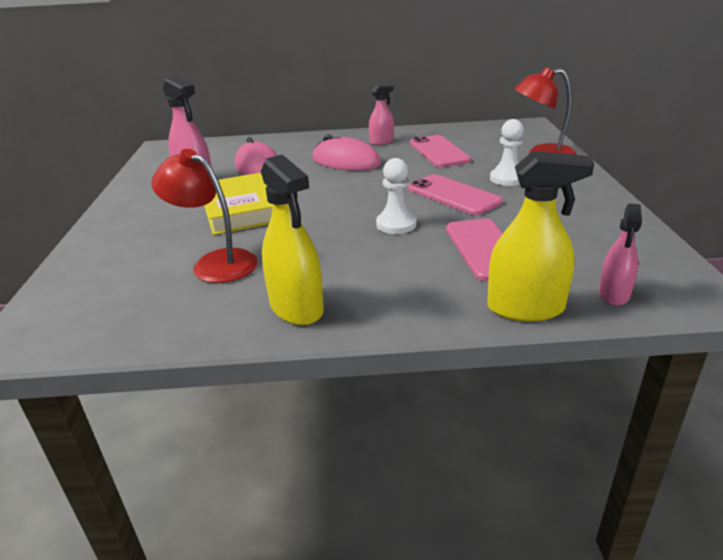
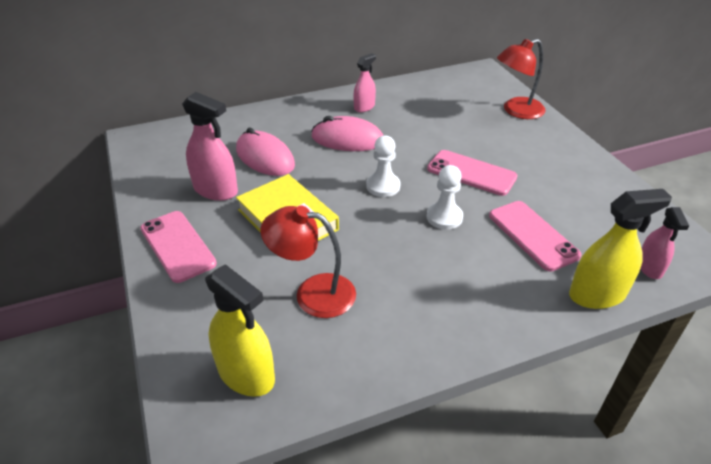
camera: 20 degrees left, 10 degrees up
(296, 308) = (422, 331): yellow spray bottle -> yellow spray bottle (246, 374)
(439, 152) = (425, 116): pink phone -> pink phone (177, 246)
(507, 179) = (504, 146): white pawn -> white pawn (383, 186)

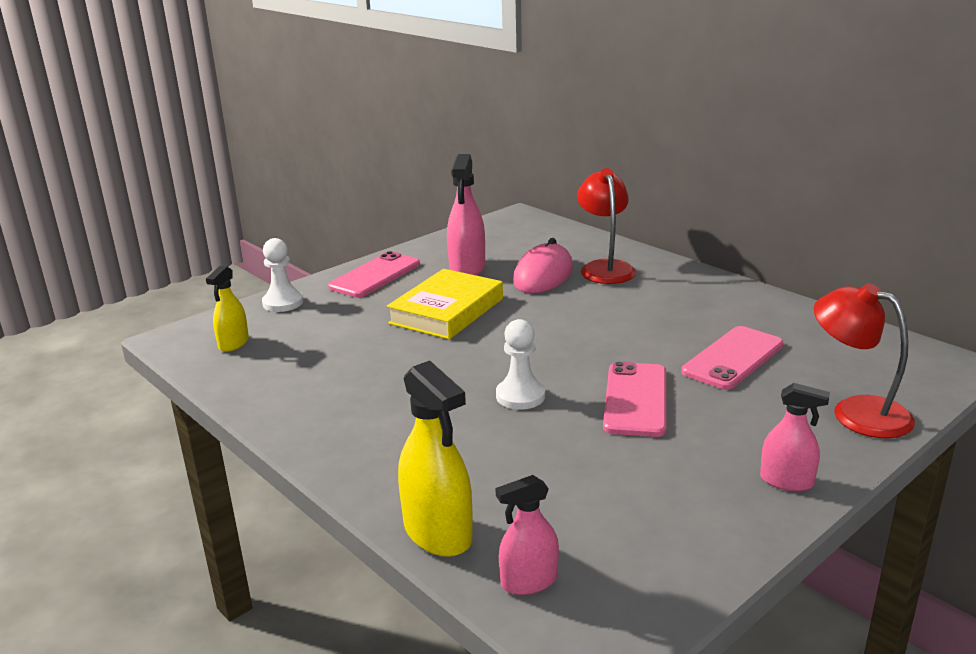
camera: 70 degrees right, 15 degrees down
(246, 374) = (233, 343): yellow spray bottle -> yellow spray bottle, size x0.62
(313, 293) = (345, 348): red lamp -> red lamp (605, 268)
(347, 139) = (626, 307): pink mouse -> none
(364, 107) = (713, 301): pink spray bottle -> pink spray bottle (786, 481)
(383, 186) = (550, 347): white pawn -> white pawn (283, 303)
(533, 235) = (531, 466): pink phone -> pink phone (733, 358)

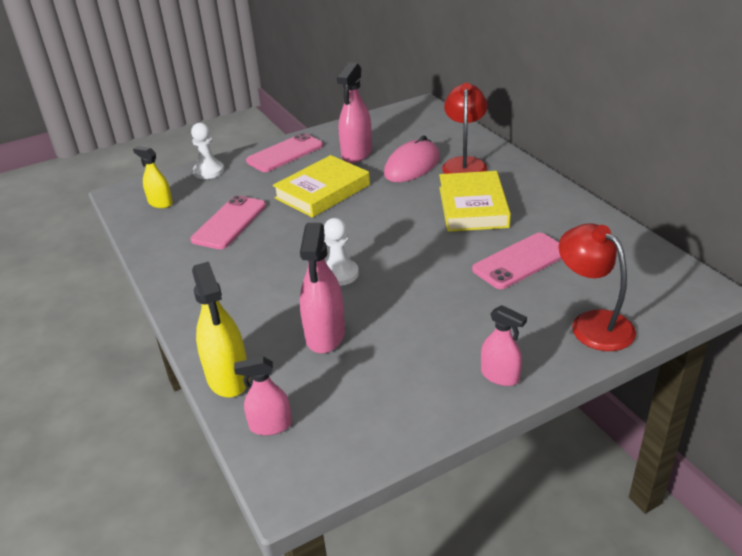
camera: 15 degrees right, 10 degrees up
(233, 343) = (160, 203): yellow spray bottle -> yellow spray bottle turned 90 degrees clockwise
(541, 465) = (325, 335): none -> pink spray bottle
(635, 399) = (424, 288): pink phone -> pink phone (229, 223)
(641, 309) = (472, 207): none -> yellow book

